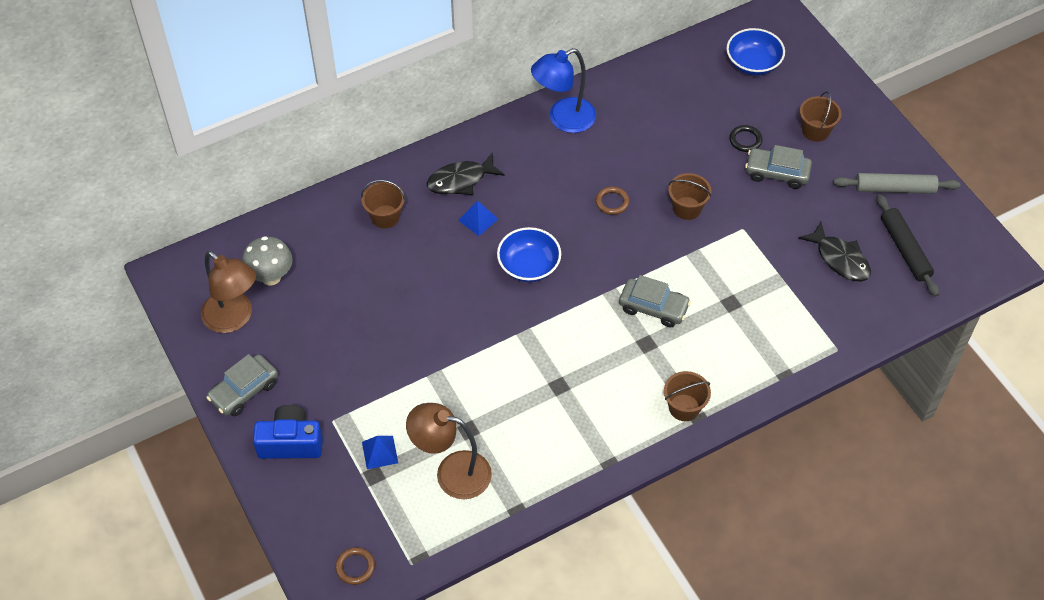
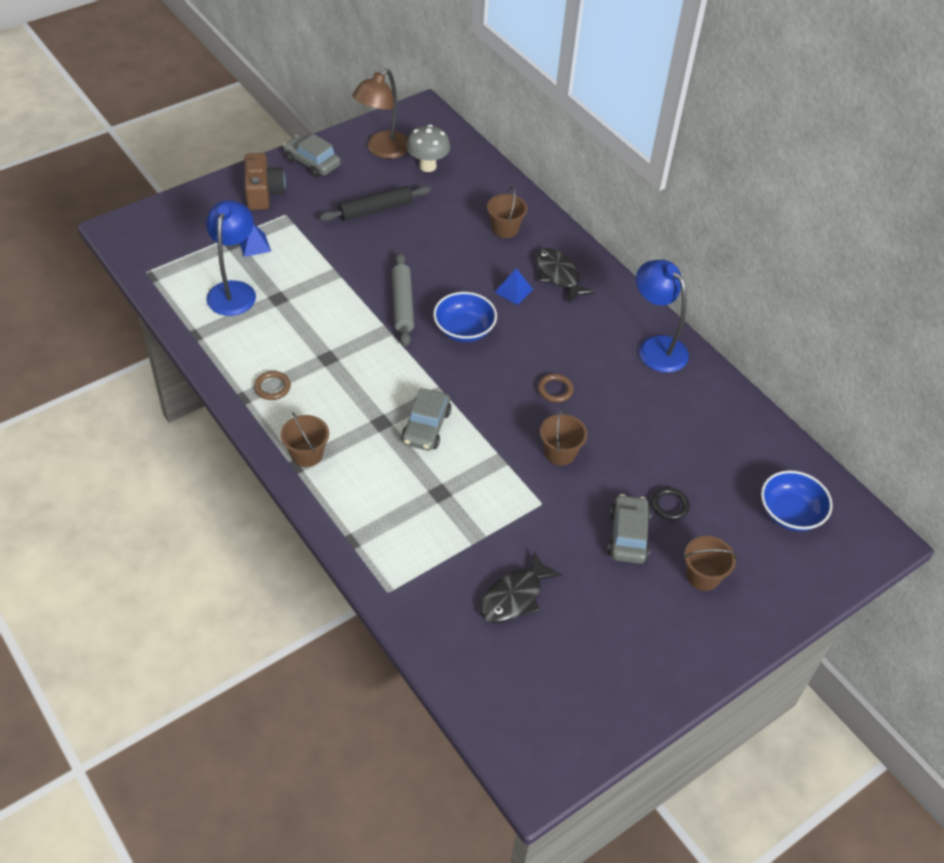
camera: 80 degrees right, 5 degrees down
(291, 442) = (263, 193): blue camera -> brown camera
(355, 567) = (145, 239): brown ring -> brown ring (272, 387)
(452, 472) = (234, 290): brown lamp -> blue lamp
(894, 189) = (632, 659): grey rolling pin -> grey rolling pin (402, 304)
(905, 249) = (539, 667): black rolling pin -> black rolling pin (376, 210)

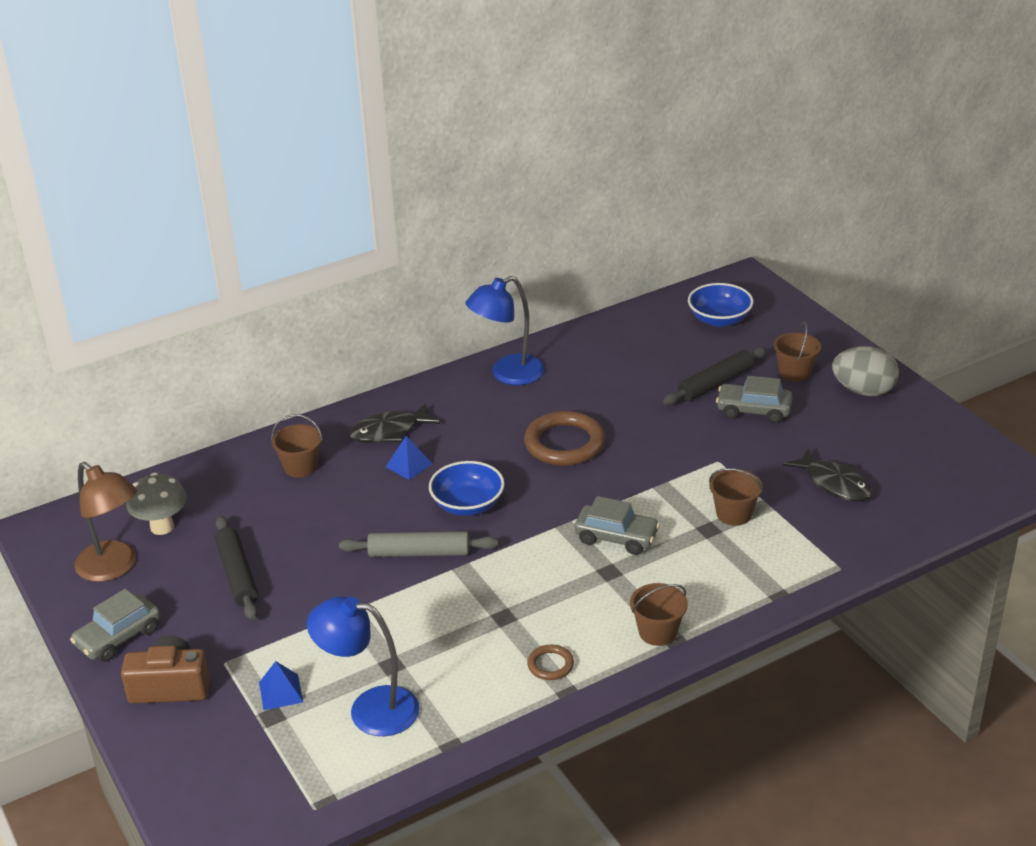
camera: 80 degrees left, 15 degrees down
(555, 390) = (564, 443): brown ring -> brown ring, size x2.05
(560, 453) = (651, 445): brown bucket -> brown bucket (734, 514)
(669, 505) = (715, 383): black ring -> black rolling pin
(680, 638) = (863, 391): none -> grey egg

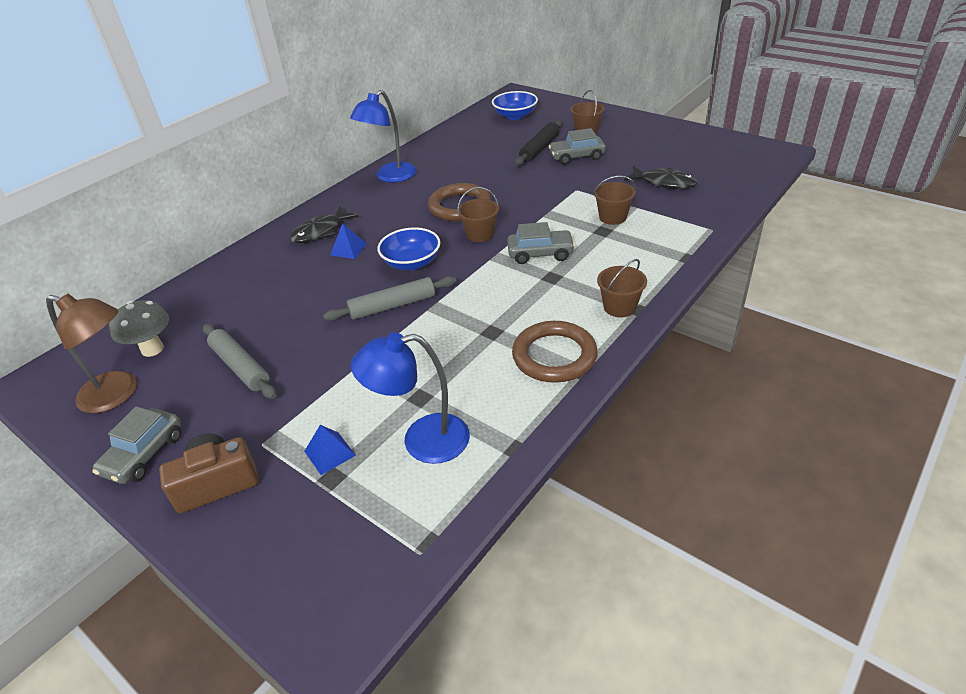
camera: 20 degrees left, 5 degrees up
(237, 574) = (241, 367): black rolling pin -> grey rolling pin
(300, 467) = (259, 273): brown bucket -> brown bucket (480, 234)
(550, 665) = (554, 356): brown ring -> brown ring, size x2.05
(863, 391) = (638, 130): grey egg -> none

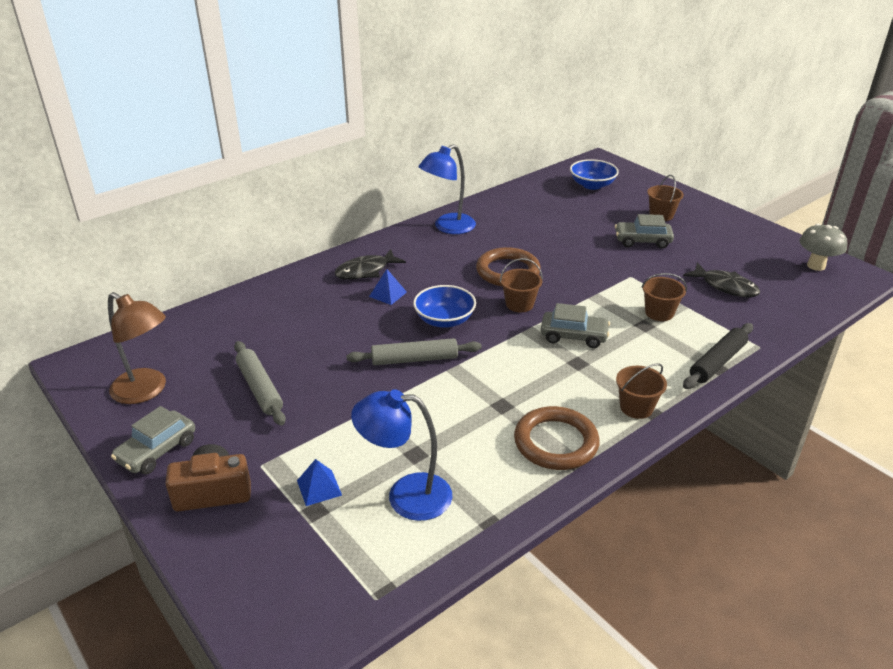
camera: 10 degrees right, 5 degrees down
(152, 349) = (186, 355): grey mushroom -> grey mushroom (816, 266)
(539, 148) = (606, 225): black rolling pin -> black rolling pin (717, 362)

